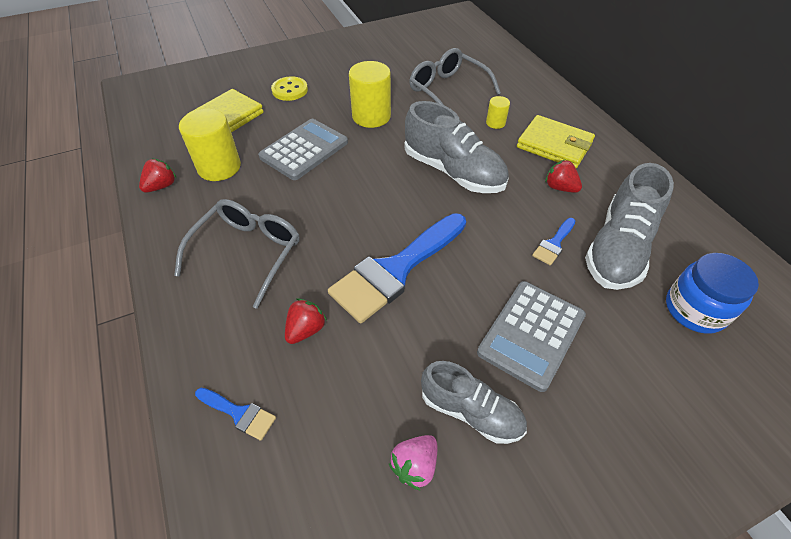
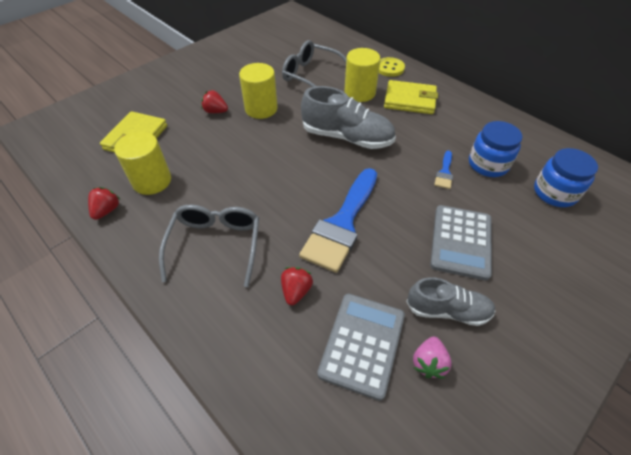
camera: 20 degrees left, 0 degrees up
(239, 413) = (276, 373): blue brush -> none
(290, 90) = (180, 102): yellow button -> yellow button (389, 68)
(304, 150) = (219, 149): grey calculator -> grey calculator (362, 344)
(495, 123) = (359, 93): yellow cylinder -> yellow cylinder, size x2.01
(560, 187) = (429, 130): red strawberry -> red strawberry (215, 111)
(618, 248) = (488, 164): grey shoe -> blue jar

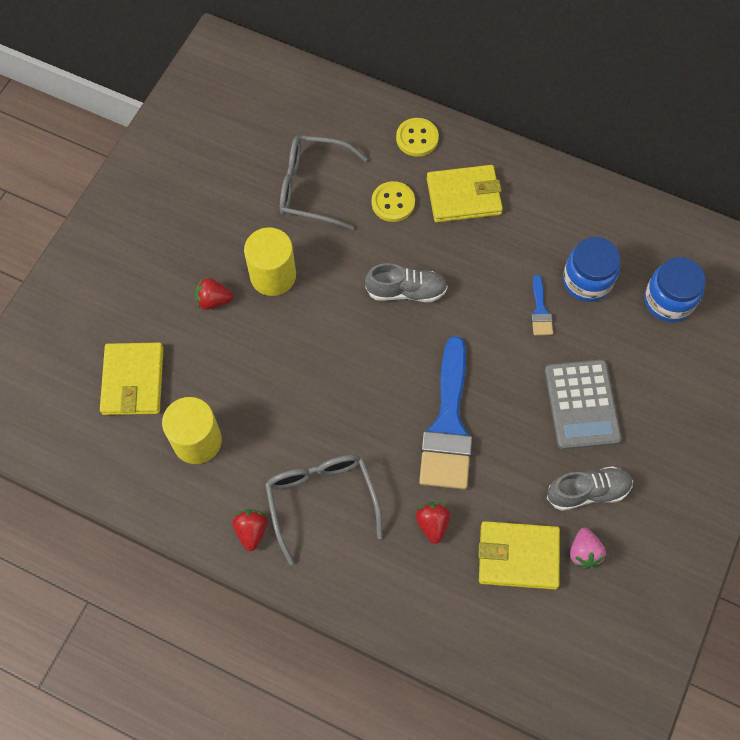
camera: 20 degrees left, 15 degrees up
(107, 210) = (170, 500): red strawberry -> red strawberry (251, 531)
(347, 137) = (406, 291): grey shoe -> grey shoe, size x0.64
(359, 93) = (393, 203): yellow cylinder -> yellow button
(362, 344) = (518, 556): grey calculator -> yellow wallet

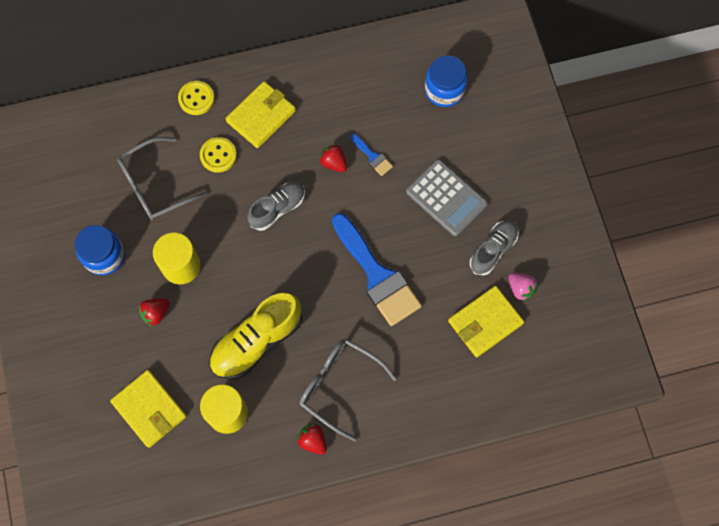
camera: 40 degrees left, 5 degrees up
(281, 397) = (256, 341): none -> yellow shoe
(432, 524) = (419, 344): red strawberry -> red strawberry (333, 163)
(587, 280) = (385, 114): blue jar -> blue jar (104, 256)

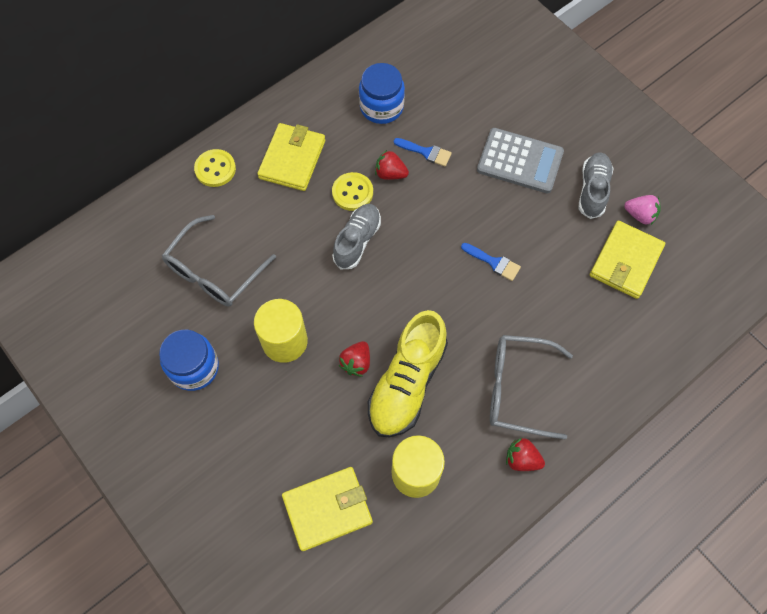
camera: 25 degrees left, 5 degrees down
(149, 409) = (327, 509): yellow wallet -> yellow wallet turned 45 degrees counterclockwise
(156, 313) = (282, 403): red strawberry -> red strawberry (356, 363)
(218, 155) = (267, 214): yellow button -> yellow button (352, 192)
(377, 275) = (493, 262): blue brush -> blue brush, size x0.43
(444, 90) = (461, 65): blue jar -> blue jar (381, 107)

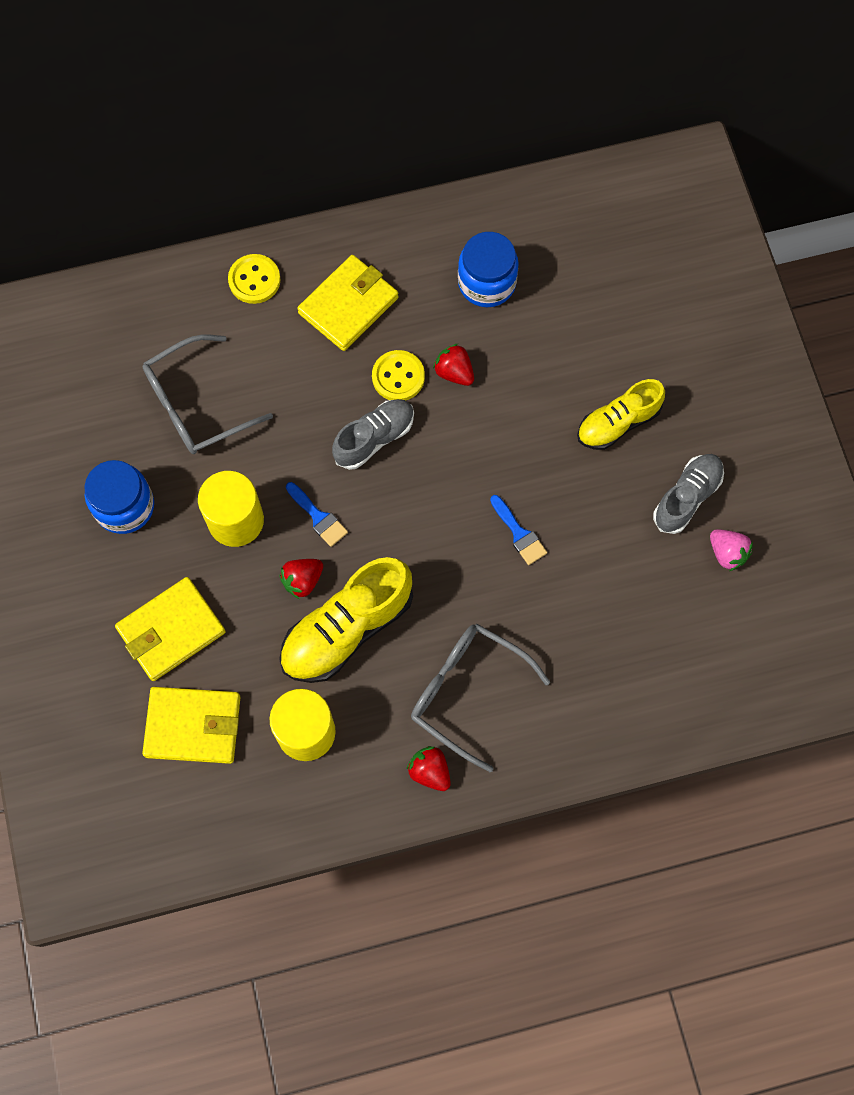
camera: 25 degrees right, 5 degrees up
(426, 152) = (510, 363): blue brush -> blue brush (318, 517)
(520, 161) = (618, 423): grey calculator -> yellow shoe
(625, 261) = (676, 601): yellow wallet -> yellow wallet (171, 630)

